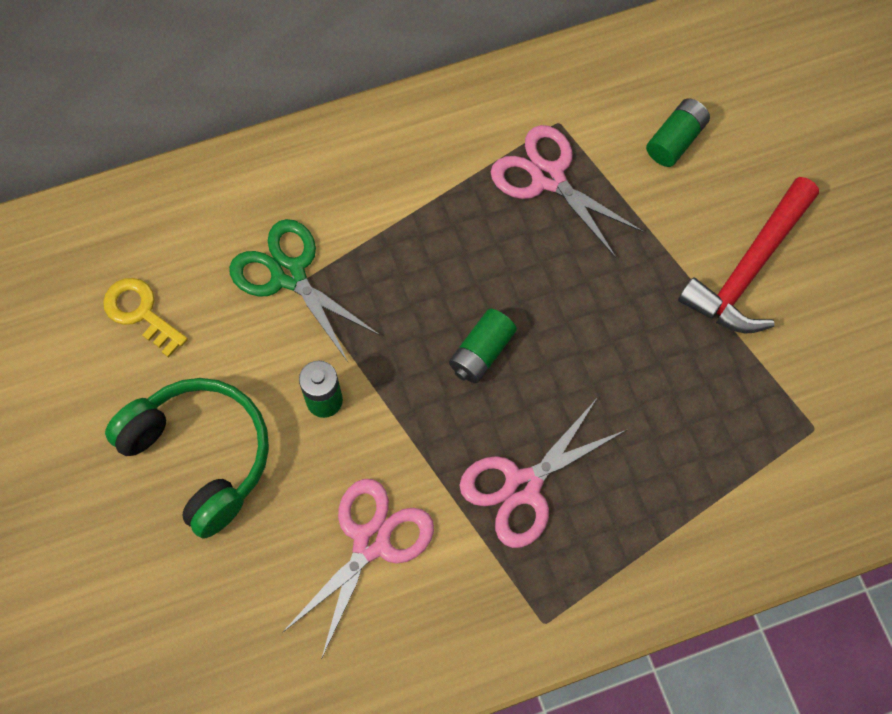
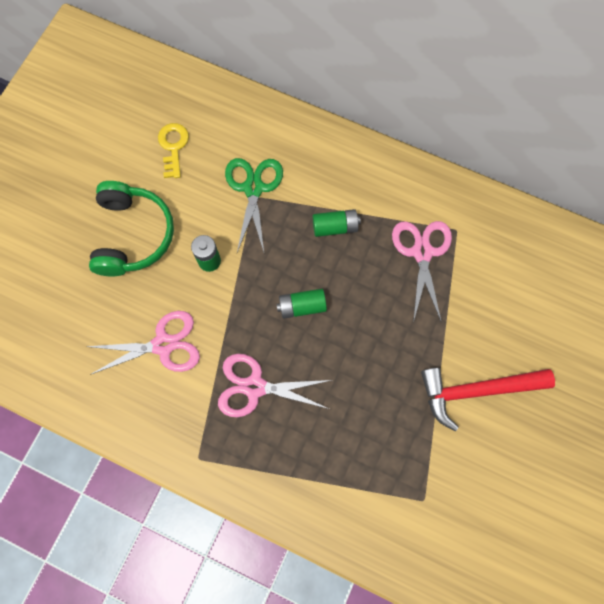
camera: 45 degrees right, 5 degrees up
(675, 140) = (507, 292): green battery -> green battery (335, 227)

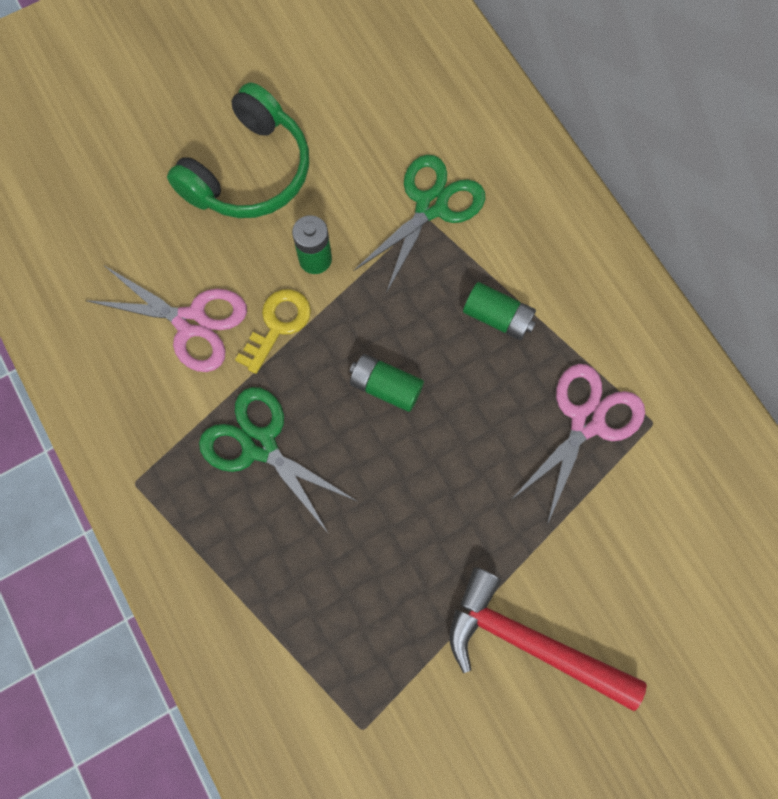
camera: 35 degrees right, 0 degrees up
(173, 147) = (371, 97): yellow key -> yellow key (278, 325)
(255, 387) = (260, 445): pink scissors -> green scissors

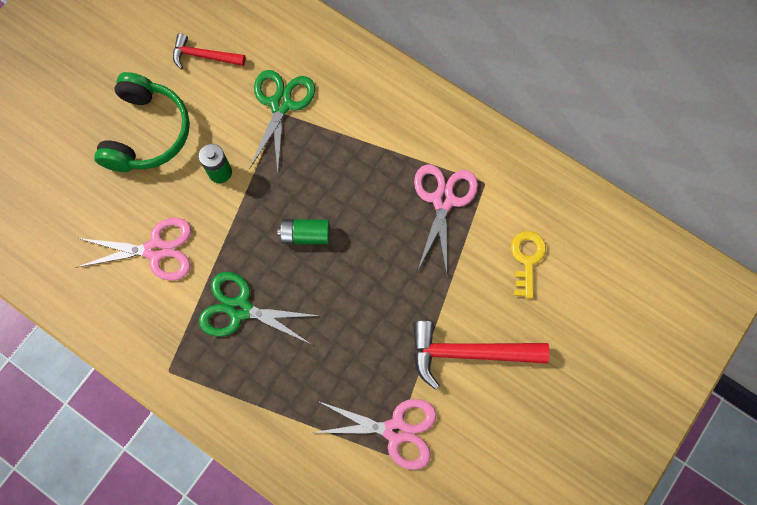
camera: 25 degrees left, 0 degrees up
(278, 325) = (215, 226): yellow key -> yellow key (526, 259)
(362, 106) = (204, 56): none -> red hammer
(385, 701) = (395, 430): none -> pink scissors
(497, 317) = (357, 158): green battery -> none

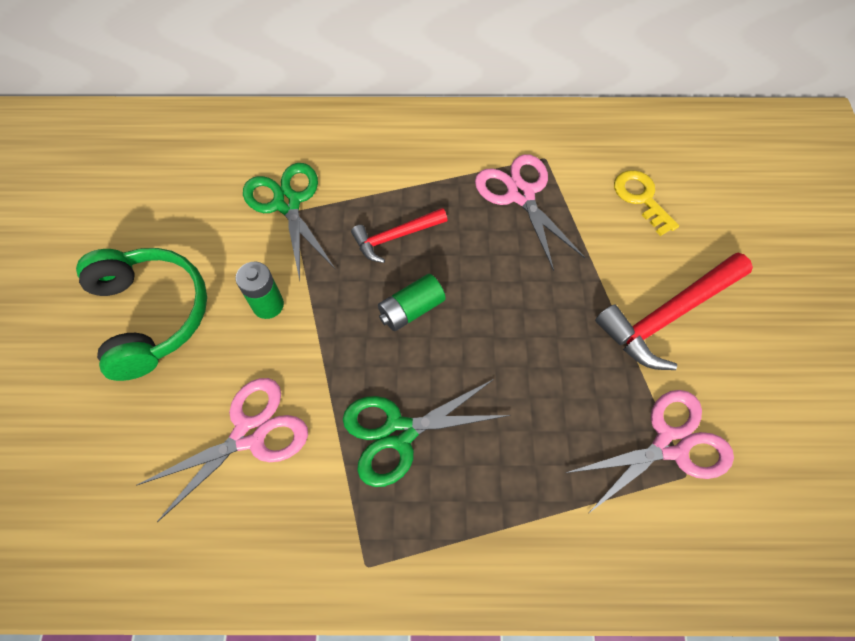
camera: 35 degrees left, 10 degrees down
(204, 56) = (168, 205): red hammer -> red hammer (395, 237)

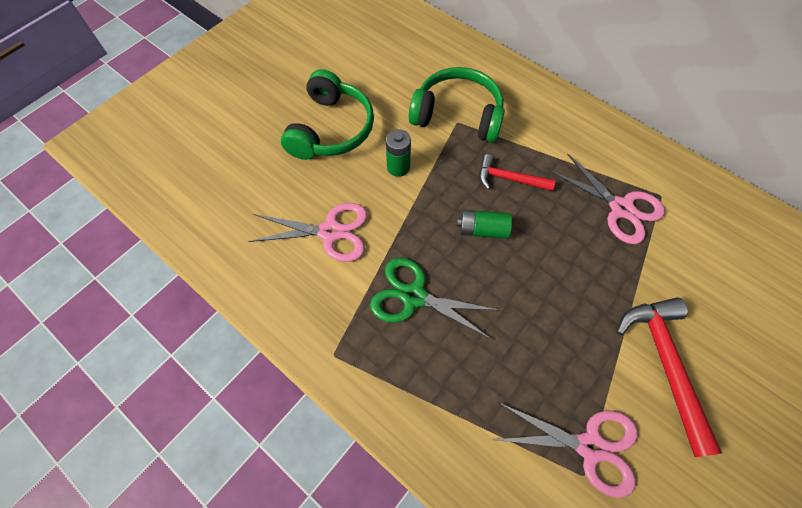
camera: 40 degrees right, 0 degrees up
(287, 203) = (458, 115): green scissors -> green headphones
(521, 195) = (621, 208): pink scissors -> pink scissors turned 120 degrees clockwise
(641, 198) = (715, 271): yellow key -> none
(668, 316) = (665, 364): red hammer -> red hammer turned 75 degrees clockwise

